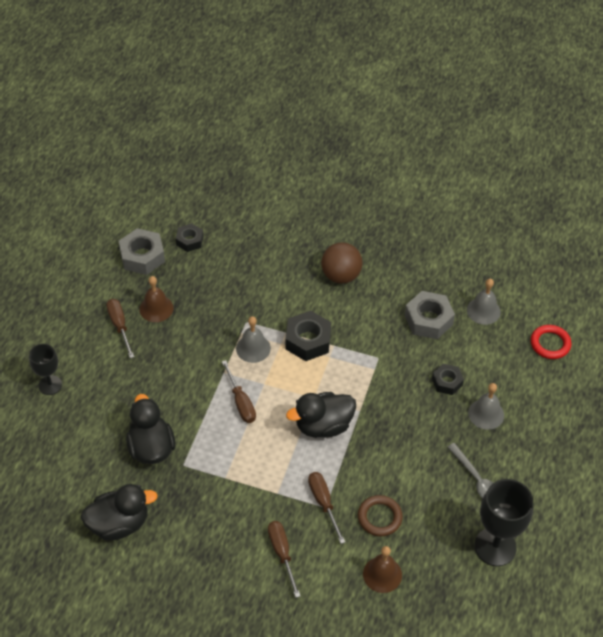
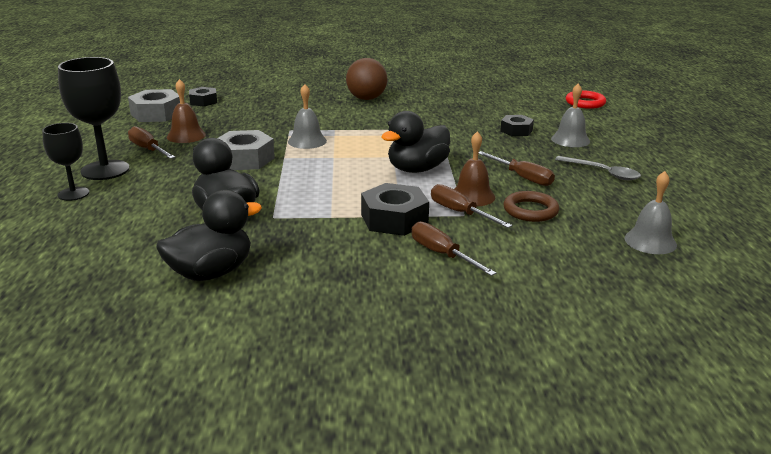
camera: 20 degrees left, 25 degrees down
(241, 402) = (315, 170): brown screwdriver -> brown screwdriver (522, 177)
(308, 340) = (361, 130): black nut -> black nut (394, 219)
(382, 574) = (573, 246): brown bell -> brown bell (472, 196)
(428, 320) = (467, 106): grey nut -> grey nut (244, 159)
(483, 311) = (511, 97): grey bell -> grey bell (650, 241)
(495, 547) = (669, 206): black goblet -> black goblet (105, 170)

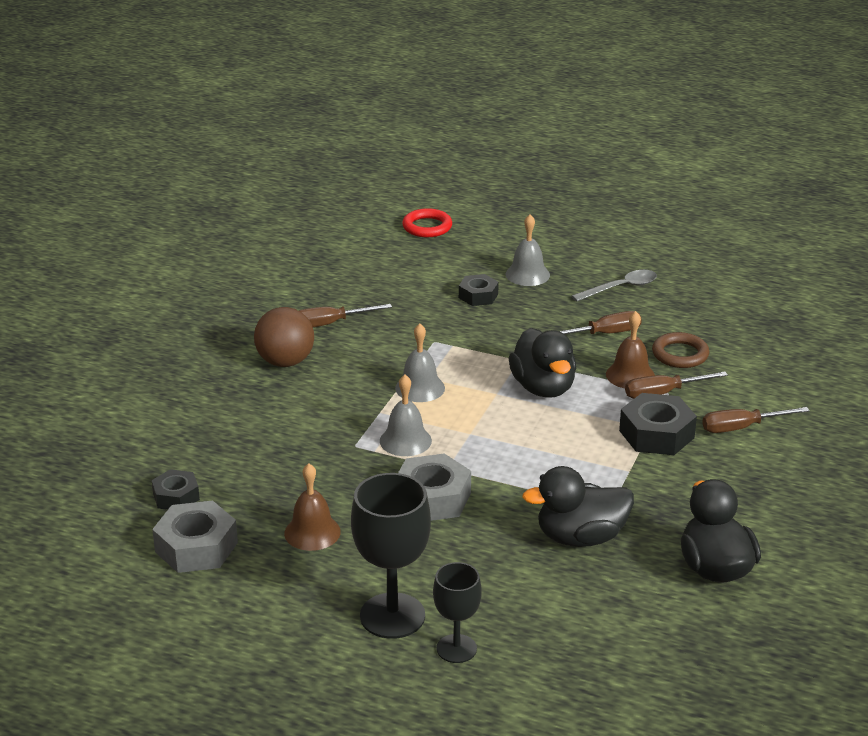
camera: 65 degrees left, 5 degrees up
(148, 149) = (342, 571): brown screwdriver -> brown screwdriver (330, 324)
(650, 241) = (769, 319): grey bell -> grey bell (420, 388)

